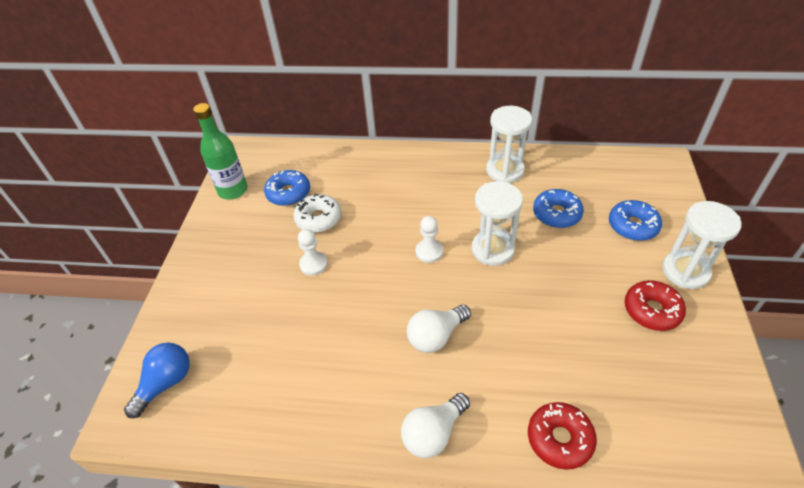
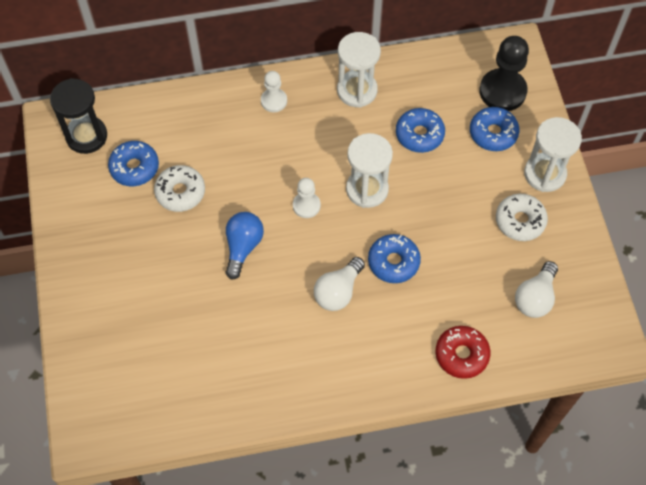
camera: 20 degrees left, 15 degrees up
(166, 383) = (107, 397): blue light bulb -> blue light bulb (243, 247)
(233, 190) = (70, 177): green bottle -> none
(261, 165) = (86, 136): none -> black hourglass
(313, 264) = (196, 246): white pawn -> white pawn (274, 101)
(433, 433) = (360, 377): white light bulb -> white light bulb (535, 298)
(503, 320) = (393, 262): none -> blue donut
(647, 194) = (502, 91): none -> black pawn
(652, 310) = (520, 221): red donut -> white donut

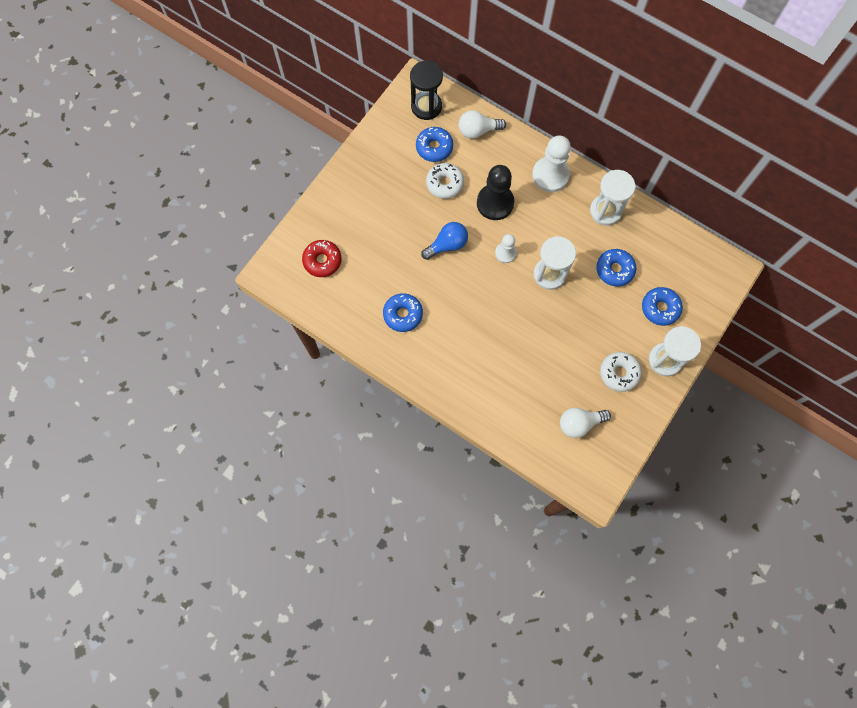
camera: 45 degrees right, 10 degrees up
(274, 101) = (550, 175): white pawn -> white pawn, size x1.78
(338, 291) = (473, 317): white light bulb -> white light bulb (478, 131)
(393, 262) = (520, 329): blue donut -> blue donut (403, 314)
(461, 355) = (503, 414): red donut -> red donut (322, 261)
(502, 91) = (694, 288): black pawn -> black pawn (495, 203)

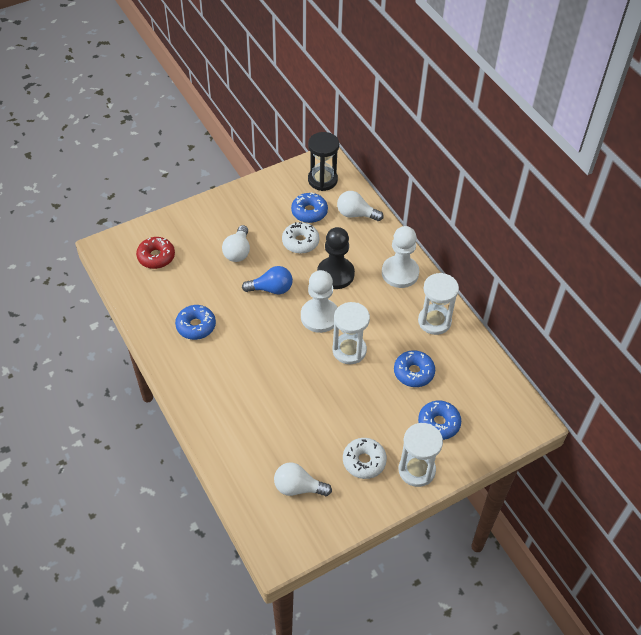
camera: 25 degrees right, 20 degrees down
(394, 220) = (238, 251): none -> white light bulb
(505, 253) = (319, 316): white pawn -> white pawn, size x1.78

